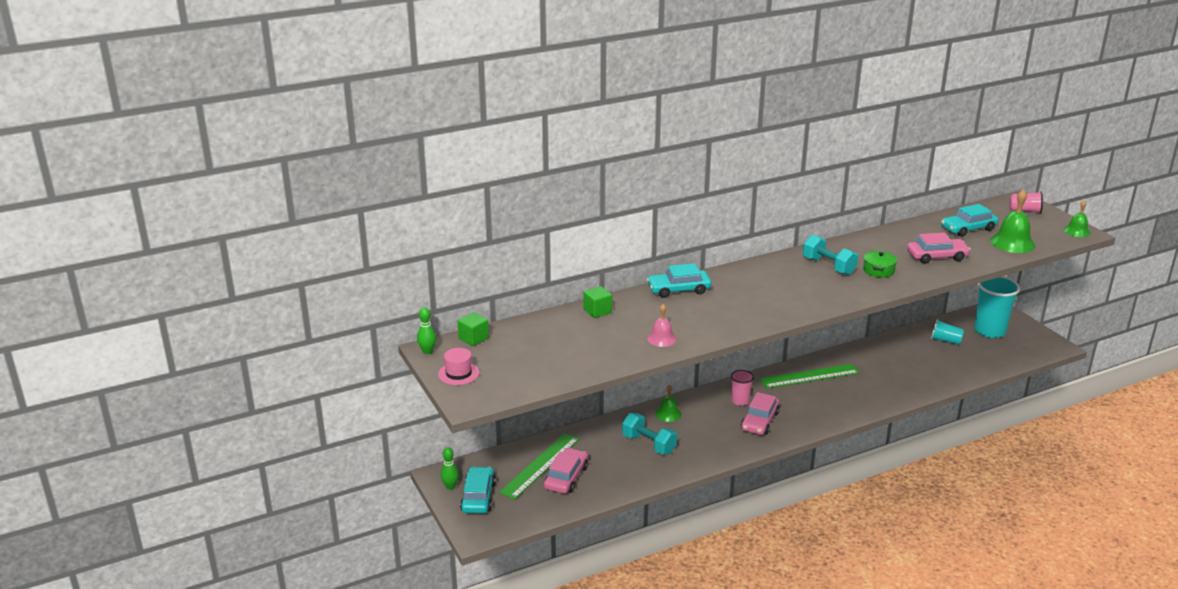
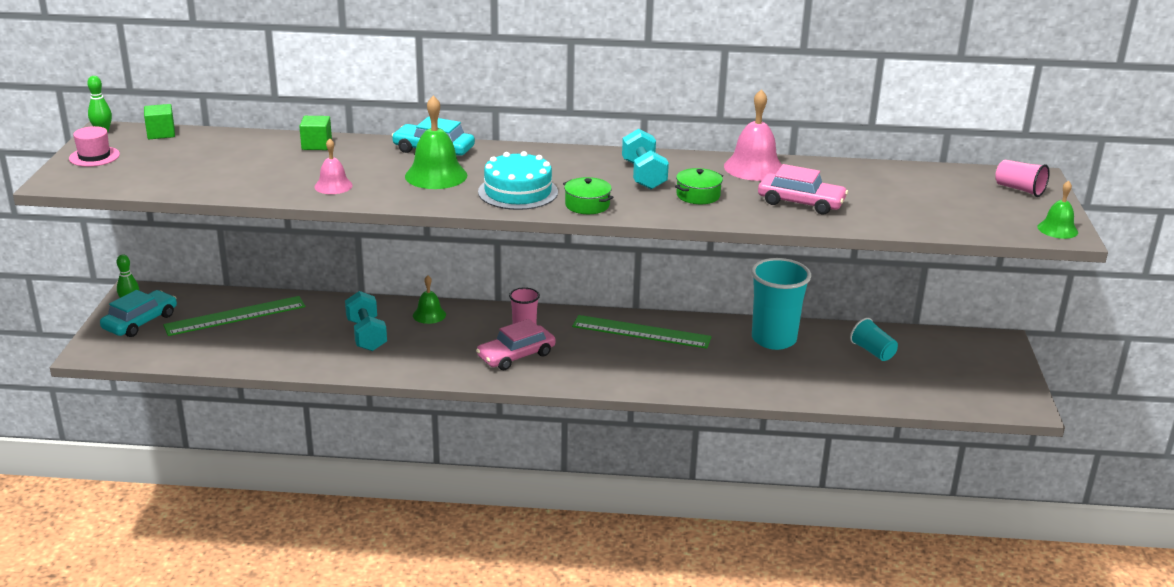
camera: 30 degrees right, 0 degrees up
(566, 477) = (243, 335): pink car -> none
(778, 303) = (518, 192): none -> turquoise cake
(831, 299) = (587, 205): none -> green pot
(877, 240) = (754, 167): none -> pink bell
(968, 229) = (899, 187): turquoise car -> none
(989, 331) = (951, 360): turquoise cup -> turquoise cup (773, 339)
(1012, 243) = (935, 216): green bell -> green bell (436, 175)

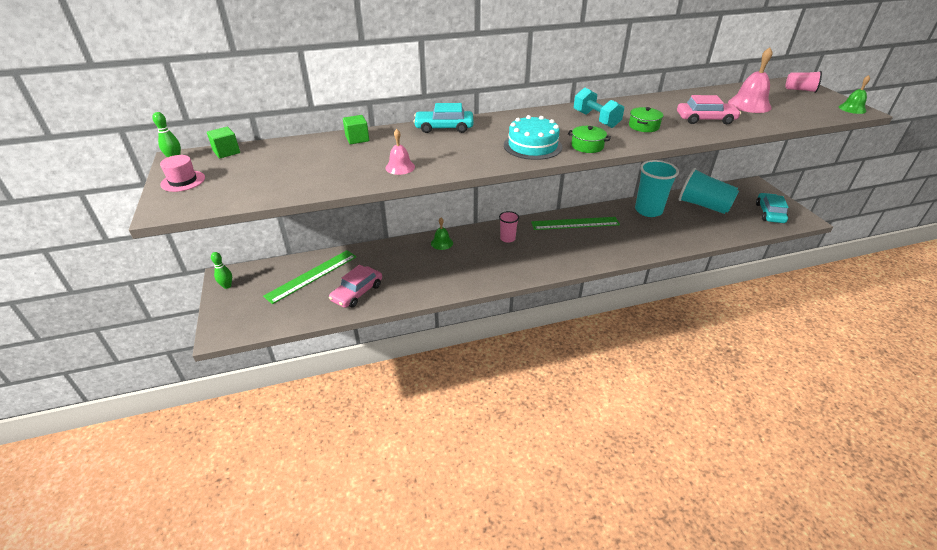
camera: 20 degrees left, 10 degrees up
(140, 322) = (244, 298): turquoise car -> turquoise car (769, 213)
(366, 335) = (413, 267): turquoise dumbbell -> none
(436, 175) = (465, 145): green bell -> none
(516, 355) = (517, 258): pink car -> pink car (357, 292)
(754, 167) = (651, 103): pink bell -> pink bell (749, 104)
(872, 351) = (703, 205): turquoise cup -> turquoise cup, size x1.92

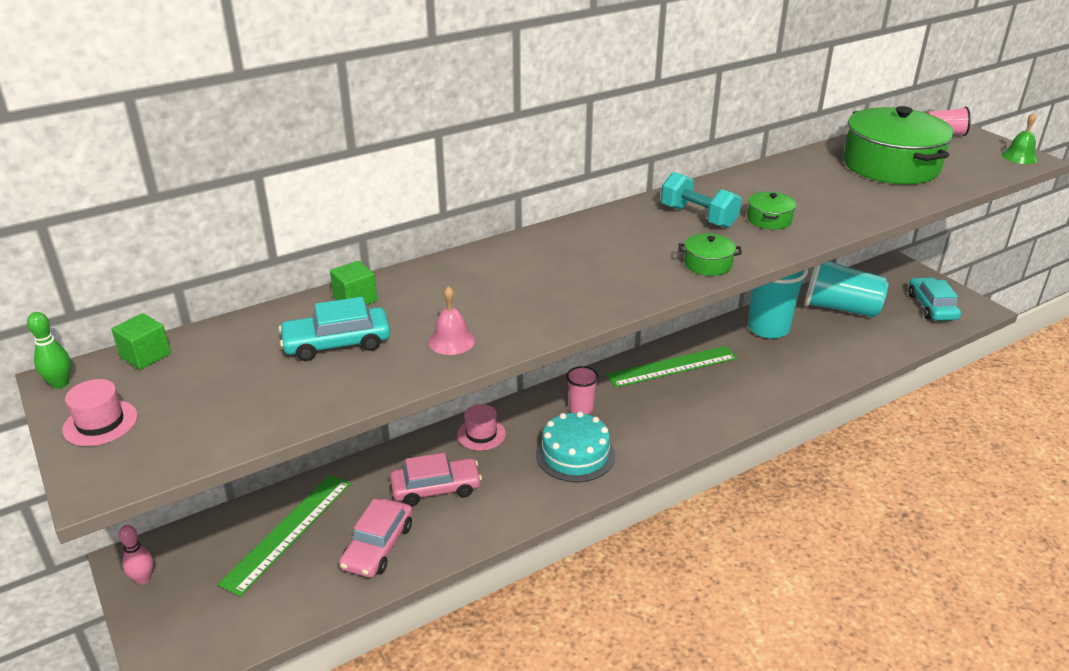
camera: 15 degrees left, 5 degrees down
(227, 286) = (143, 579): green bowling pin -> pink bowling pin
(442, 243) = (481, 434): green bell -> pink hat
(444, 127) = (482, 260): turquoise car -> turquoise car (337, 343)
(532, 146) = (630, 274): turquoise cake -> turquoise cake (575, 454)
(705, 119) = (845, 197): pink car -> pink car (436, 488)
(749, 104) = (890, 165): pink bell -> green pot

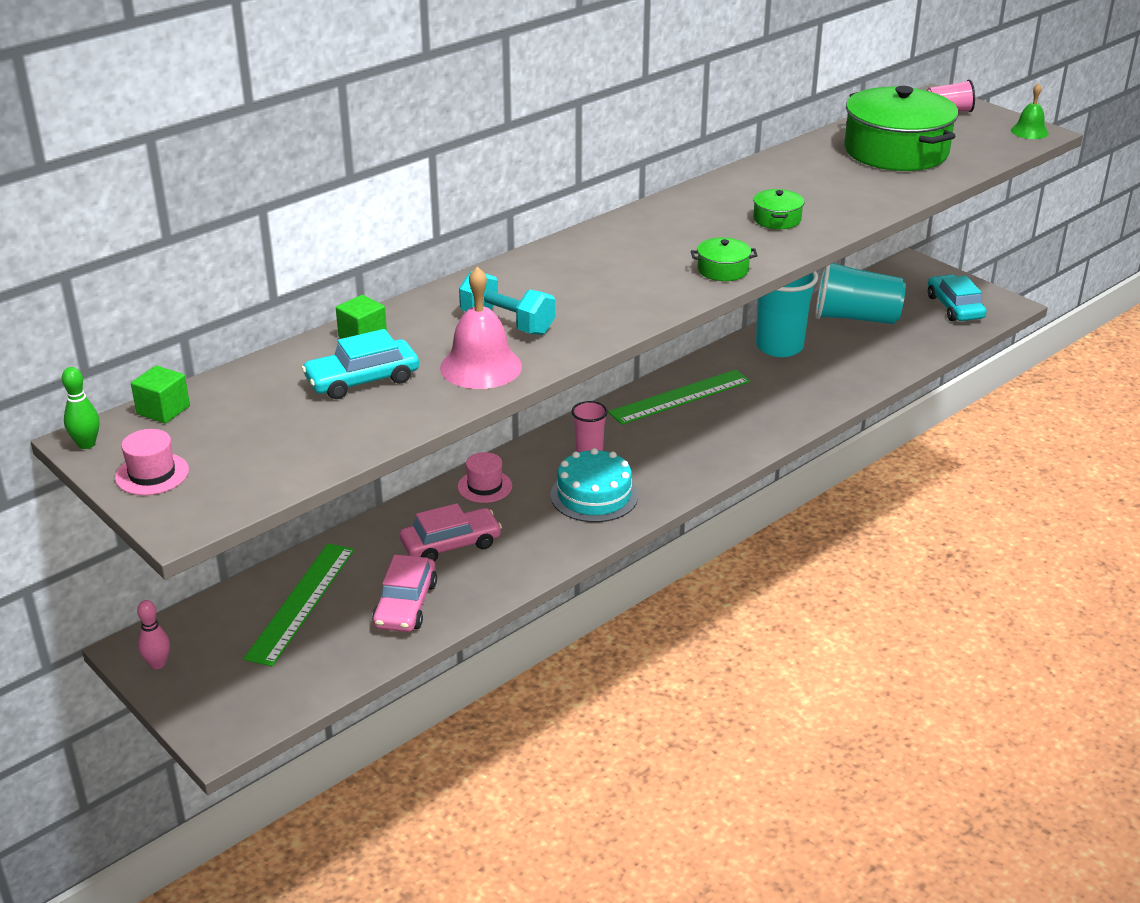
camera: 10 degrees left, 0 degrees up
(451, 341) = (481, 367): pink bell -> pink bell, size x1.68
(698, 217) = (701, 222): turquoise dumbbell -> turquoise dumbbell (507, 323)

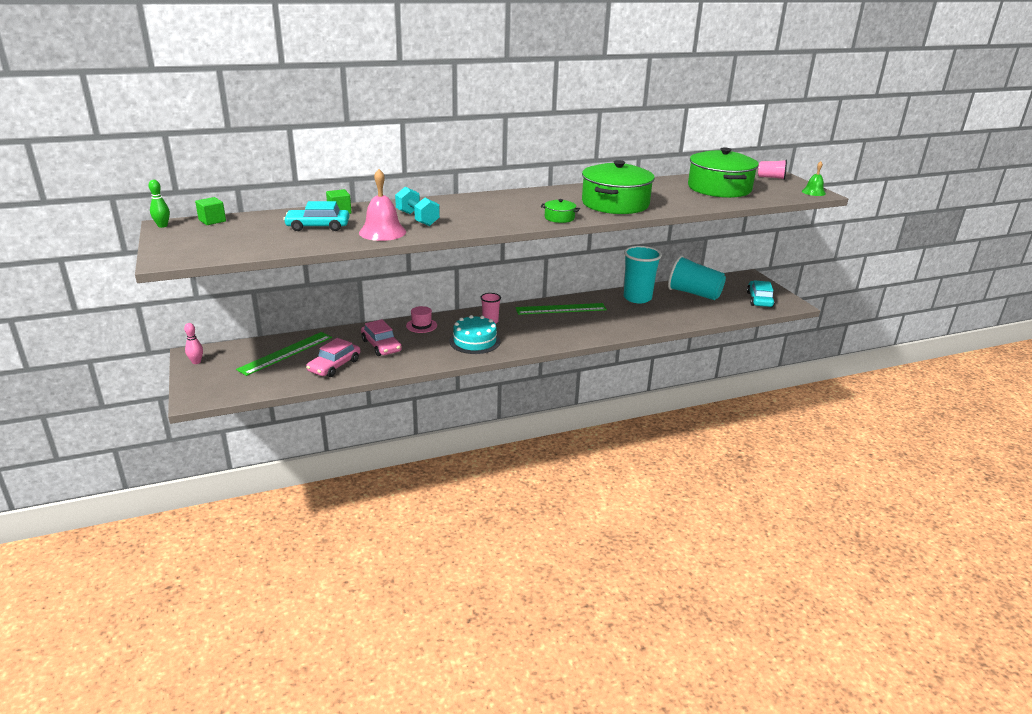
camera: 20 degrees right, 5 degrees down
(152, 474) = (175, 241): pink hat -> none
(451, 544) = (381, 346): pink car -> pink car turned 60 degrees clockwise
(777, 219) = (615, 204): green pot -> green pot, size x2.36

